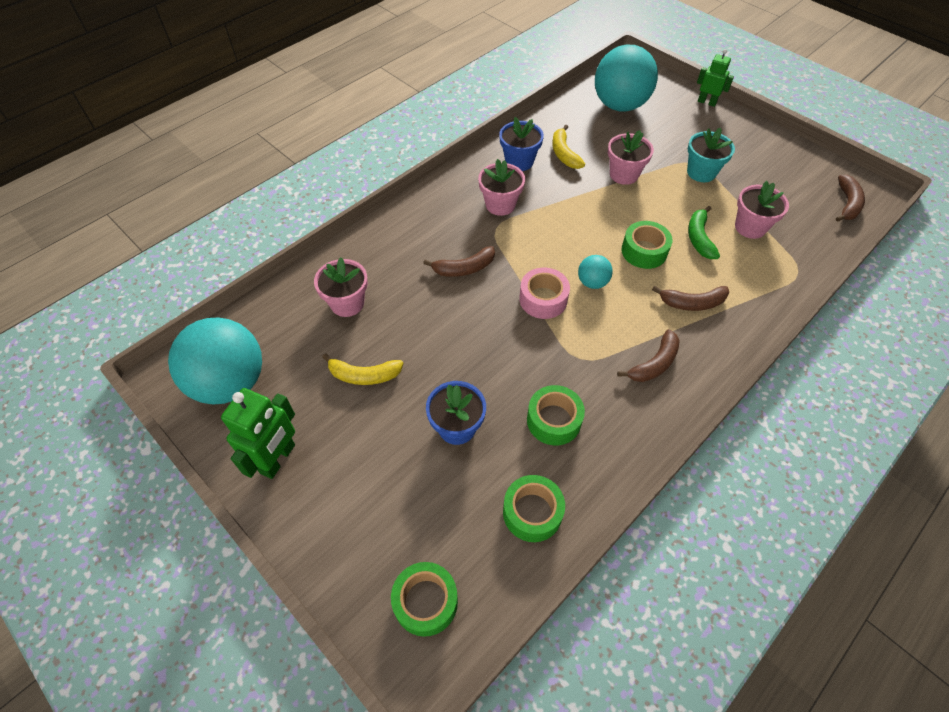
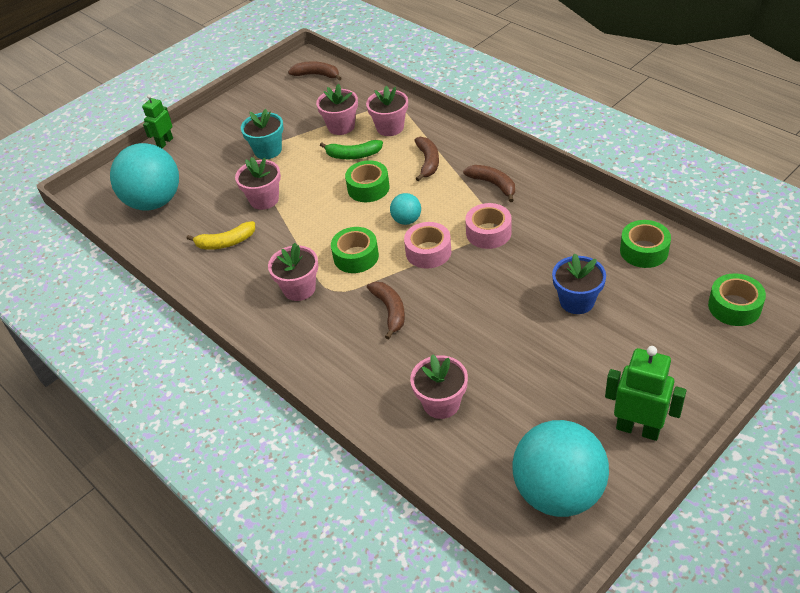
camera: 85 degrees left, 10 degrees down
(364, 375) = (532, 375): yellow banana -> none
(519, 161) = (232, 277): blue flower pot -> none
(554, 420) = (558, 241): green tape -> green tape (356, 256)
(570, 353) = (488, 233): none -> pink tape
(754, 269) = (390, 127): none -> pink flower pot

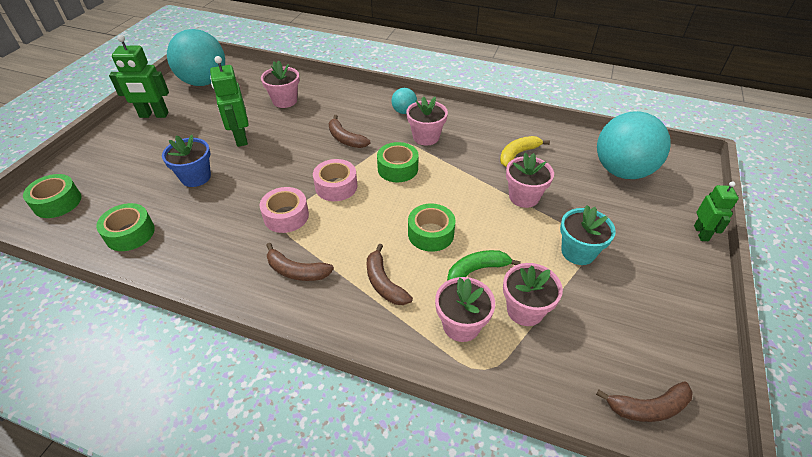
camera: 150 degrees right, 0 degrees up
(406, 220) = (371, 210): turquoise ball -> turquoise ball (404, 111)
(517, 348) = (240, 138): none -> green robot

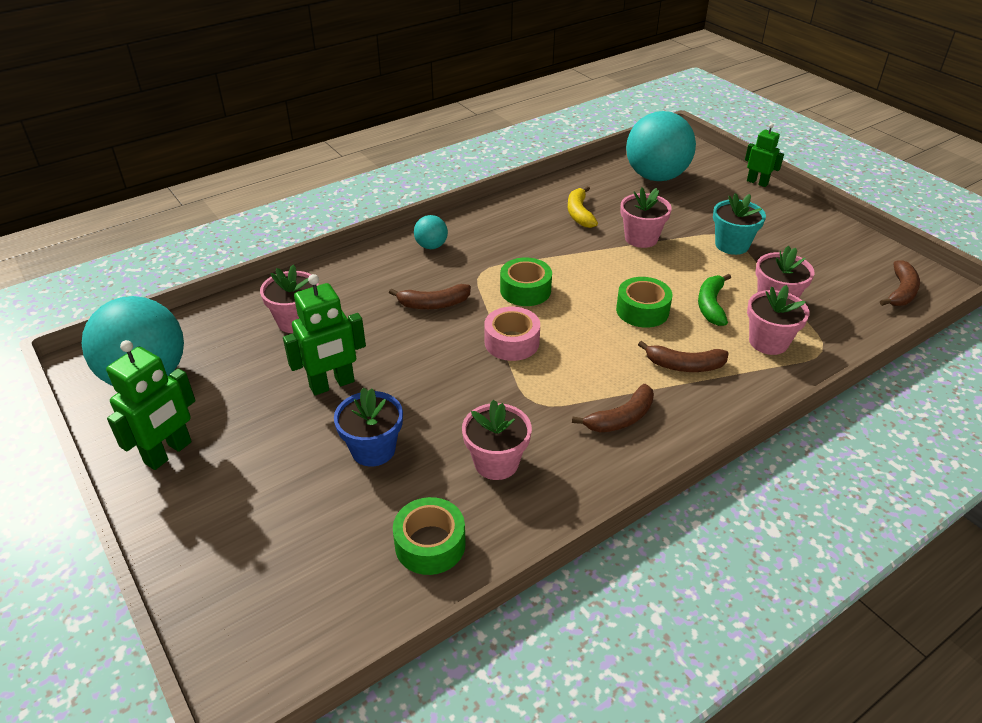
camera: 55 degrees left, 5 degrees down
(57, 202) = (277, 614): green tape -> none
(240, 138) = (332, 384): green robot -> green robot turned 45 degrees counterclockwise
(286, 216) = (526, 396): pink tape -> none
(426, 137) = (493, 251): pink flower pot -> pink flower pot (496, 462)

